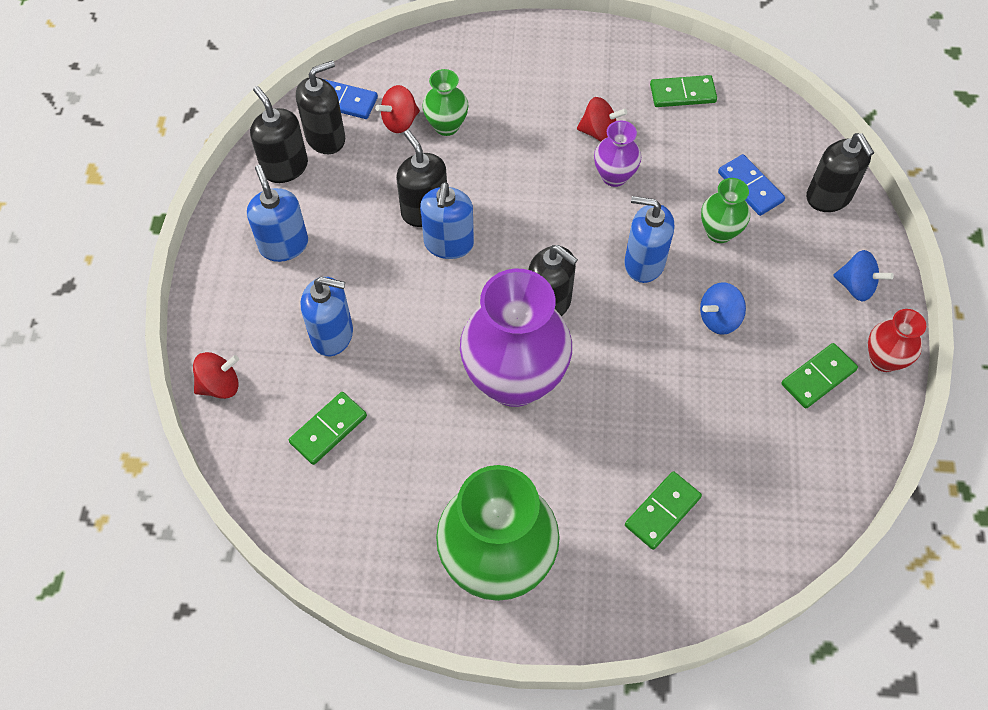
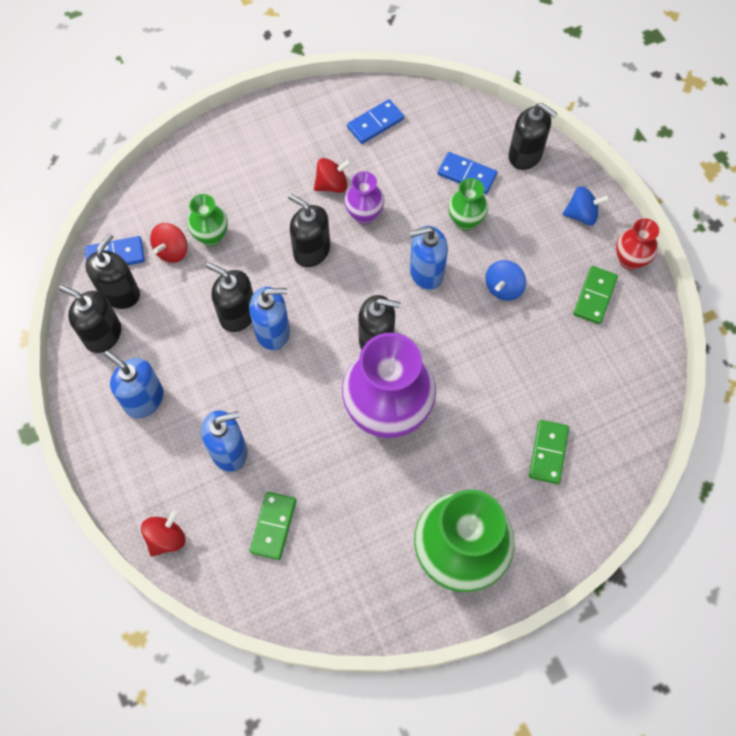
camera: 30 degrees left, 5 degrees up
(448, 244) = (273, 331): blue soap dispenser -> blue soap dispenser turned 75 degrees counterclockwise
(537, 186) = (311, 251): none -> black soap dispenser
(682, 94) = (375, 123): green domino -> blue domino

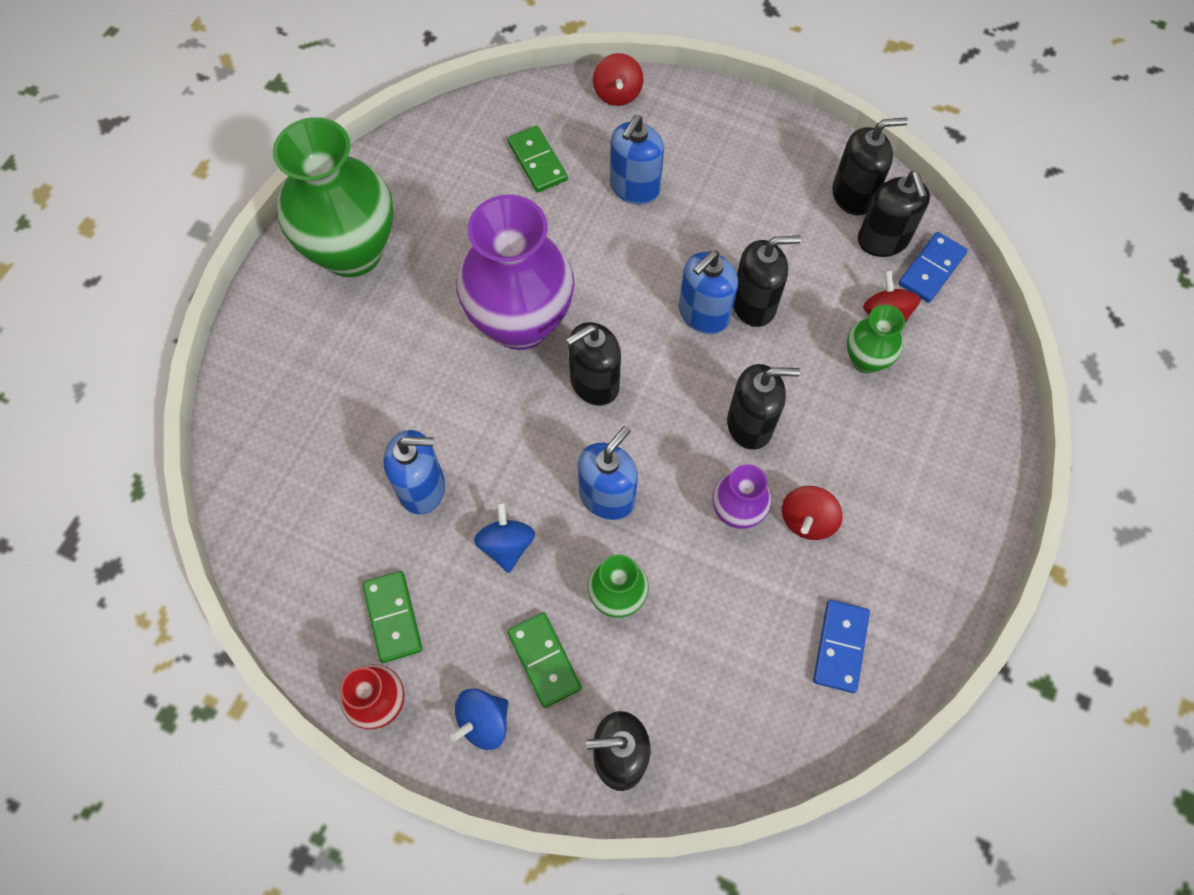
camera: 140 degrees right, 0 degrees up
(144, 399) = (754, 173): blue soap dispenser -> blue soap dispenser (422, 488)
(467, 174) = (668, 664): blue domino -> none
(548, 452) = (328, 400): green domino -> green domino (544, 660)

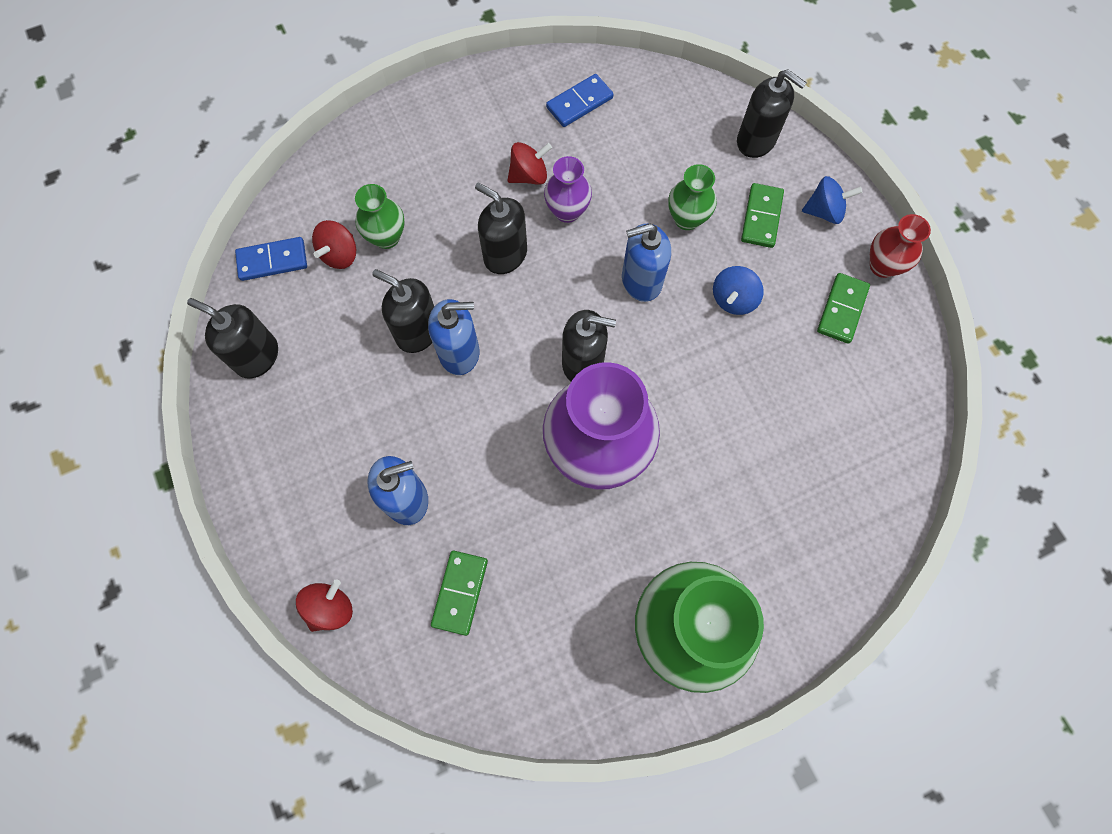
camera: 140 degrees left, 5 degrees up
(422, 488) = (764, 380): blue soap dispenser -> none
(883, 240) = (278, 306): black soap dispenser -> none

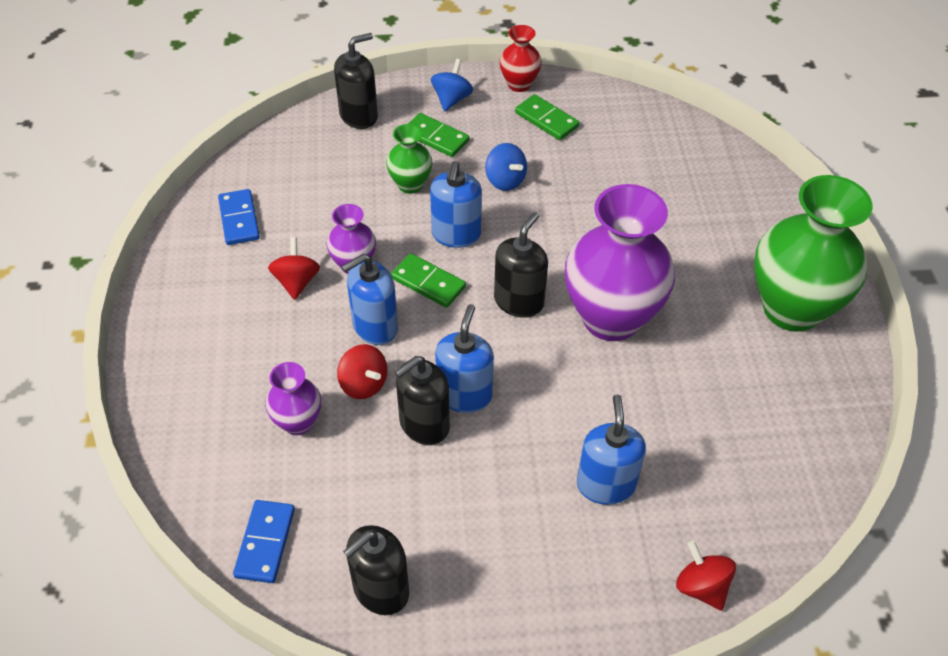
camera: 70 degrees left, 20 degrees down
(340, 254) = (295, 472): red spinning top -> red spinning top (363, 384)
(386, 237) = (298, 422): green vase -> purple vase
(460, 593) = (716, 465): green domino -> green domino (428, 282)
(505, 255) = (375, 326): black soap dispenser -> blue soap dispenser

